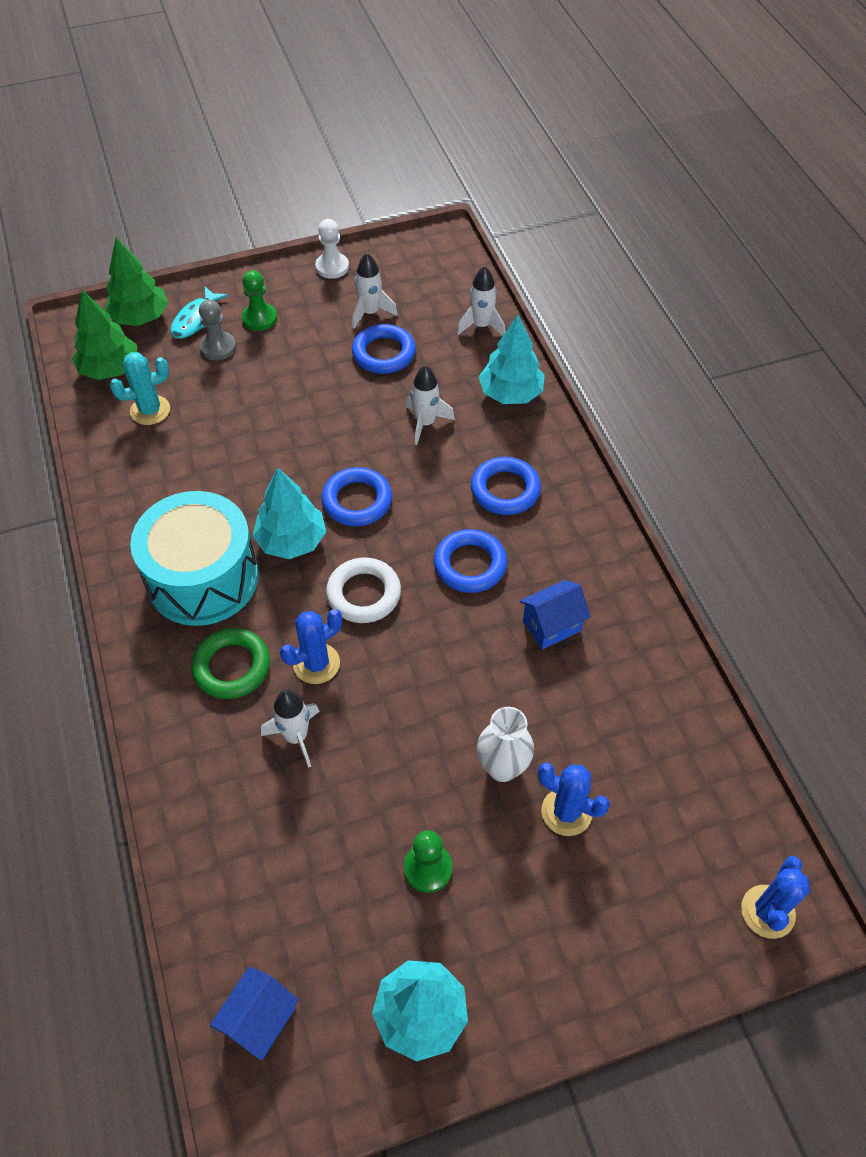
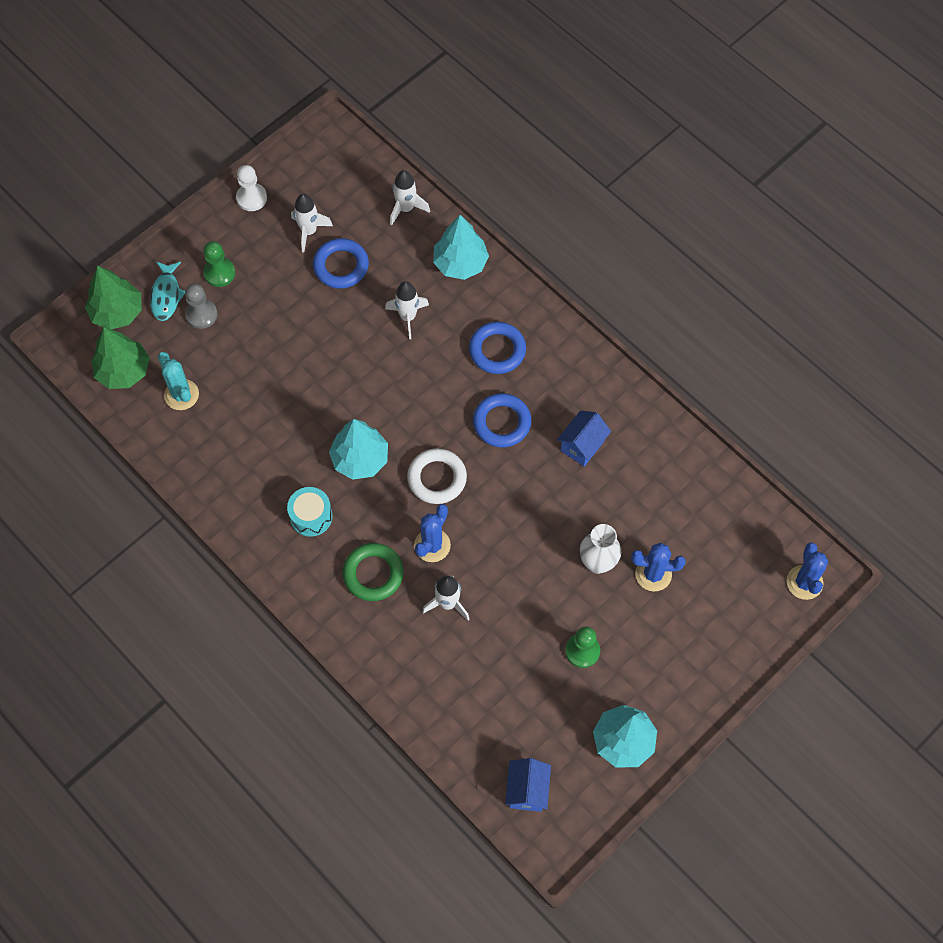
camera: 25 degrees left, 10 degrees up
(150, 410) = (181, 395): turquoise cactus -> turquoise cactus turned 75 degrees counterclockwise
(203, 578) = (311, 516): turquoise drum -> turquoise drum, size x0.47
(357, 501) = (391, 405): blue ring -> none

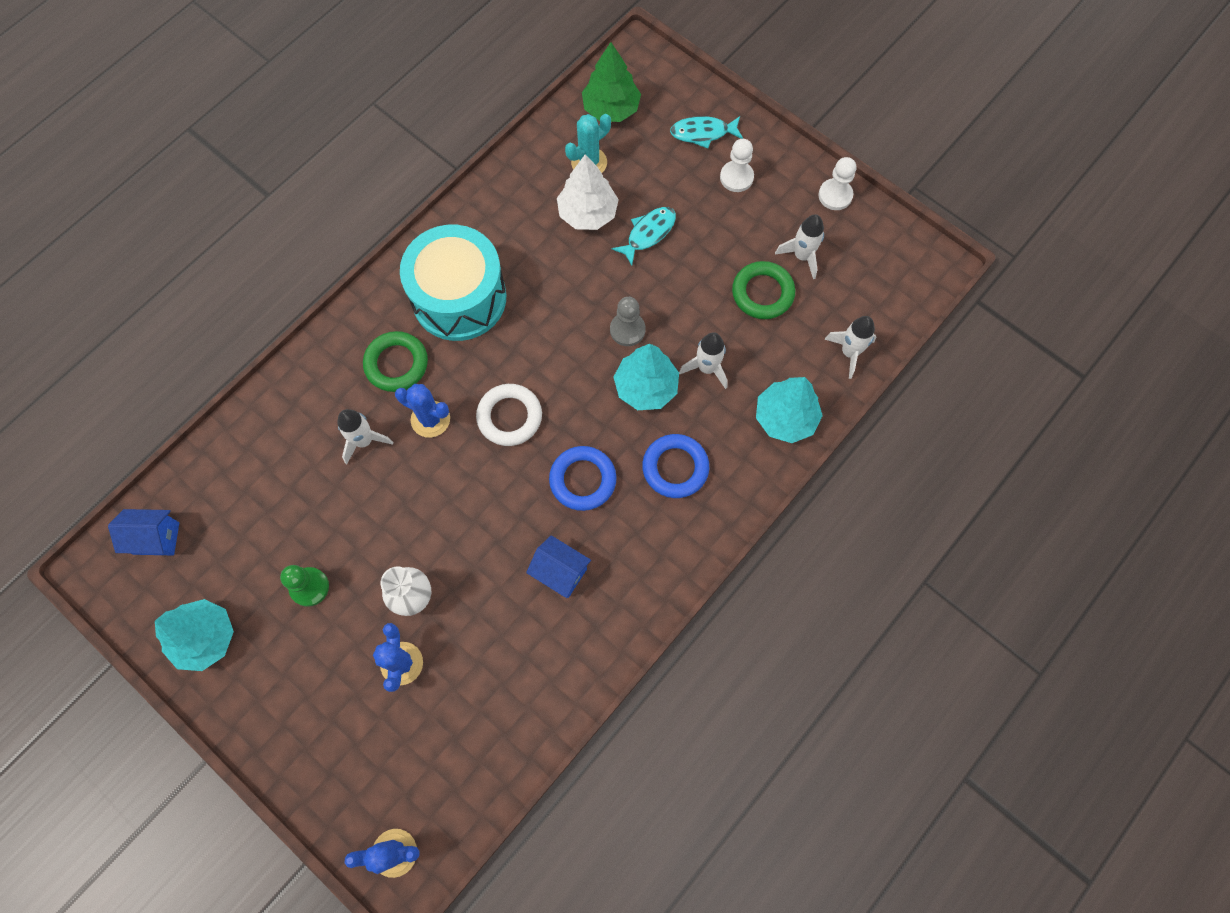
camera: 85 degrees right, 5 degrees up
(117, 312) = (677, 93): green tree -> none
(201, 314) = (684, 167): grey pawn -> grey pawn (627, 330)
(219, 273) = (736, 177): green pawn -> white pawn
(237, 400) = (588, 213): none -> white tree
(267, 351) = (648, 233): none -> turquoise fish
(311, 516) = (459, 298): turquoise drum -> turquoise drum, size x2.12
(341, 266) = (762, 293): blue ring -> green ring
(360, 459) = (528, 337): turquoise tree -> turquoise tree (646, 387)

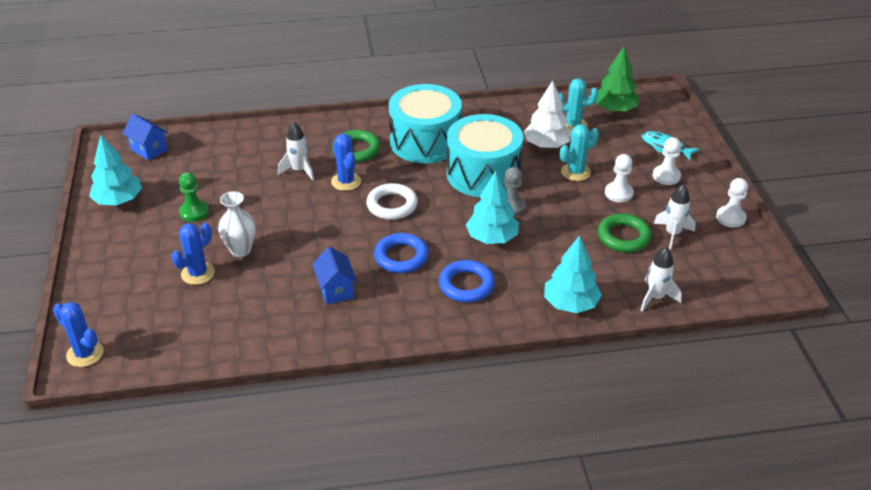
camera: 40 degrees right, 30 degrees down
(561, 303) = (483, 174): none -> turquoise drum
(648, 233) = (575, 172): turquoise fish -> turquoise cactus
(707, 368) = (543, 251): white rocket -> none
(712, 235) = (618, 193): none -> white pawn

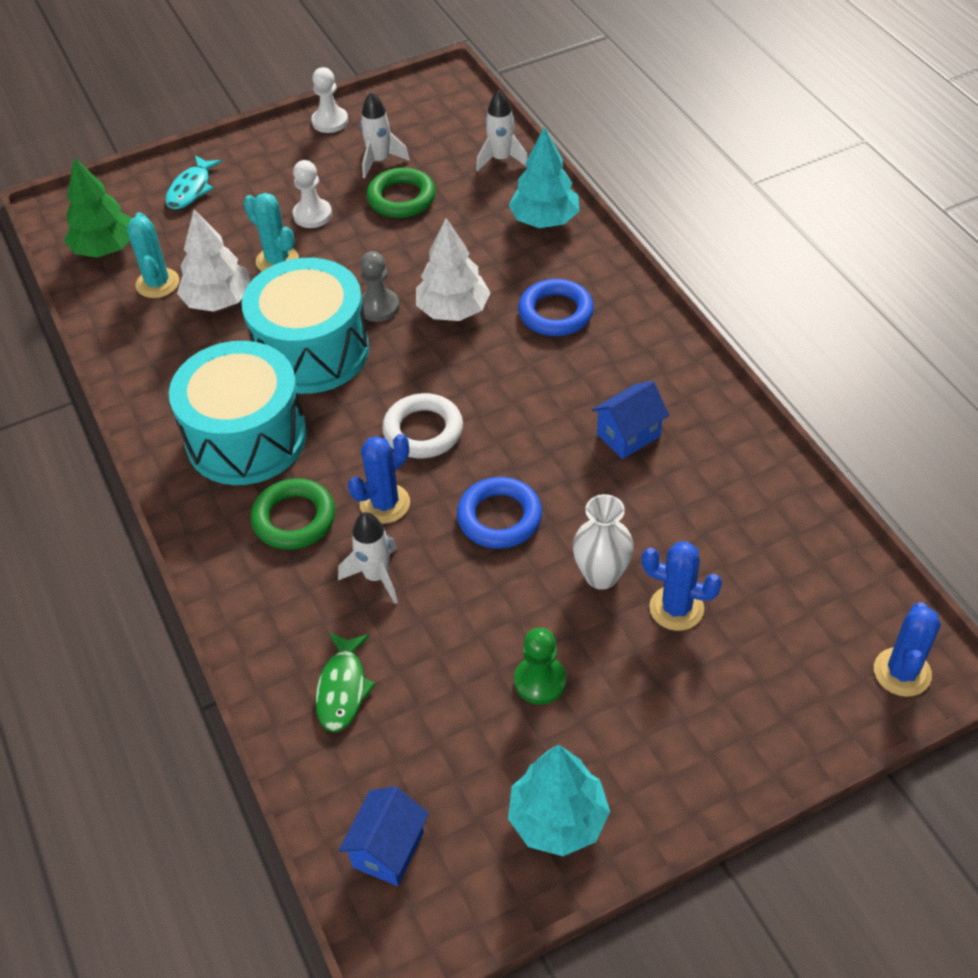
camera: 105 degrees left, 10 degrees up
(240, 150) = (343, 689): none -> green fish
(401, 257) = (531, 388): blue ring -> blue ring (499, 517)
(492, 238) = (453, 310): turquoise tree -> white tree
(666, 176) = (260, 180): white pawn -> none

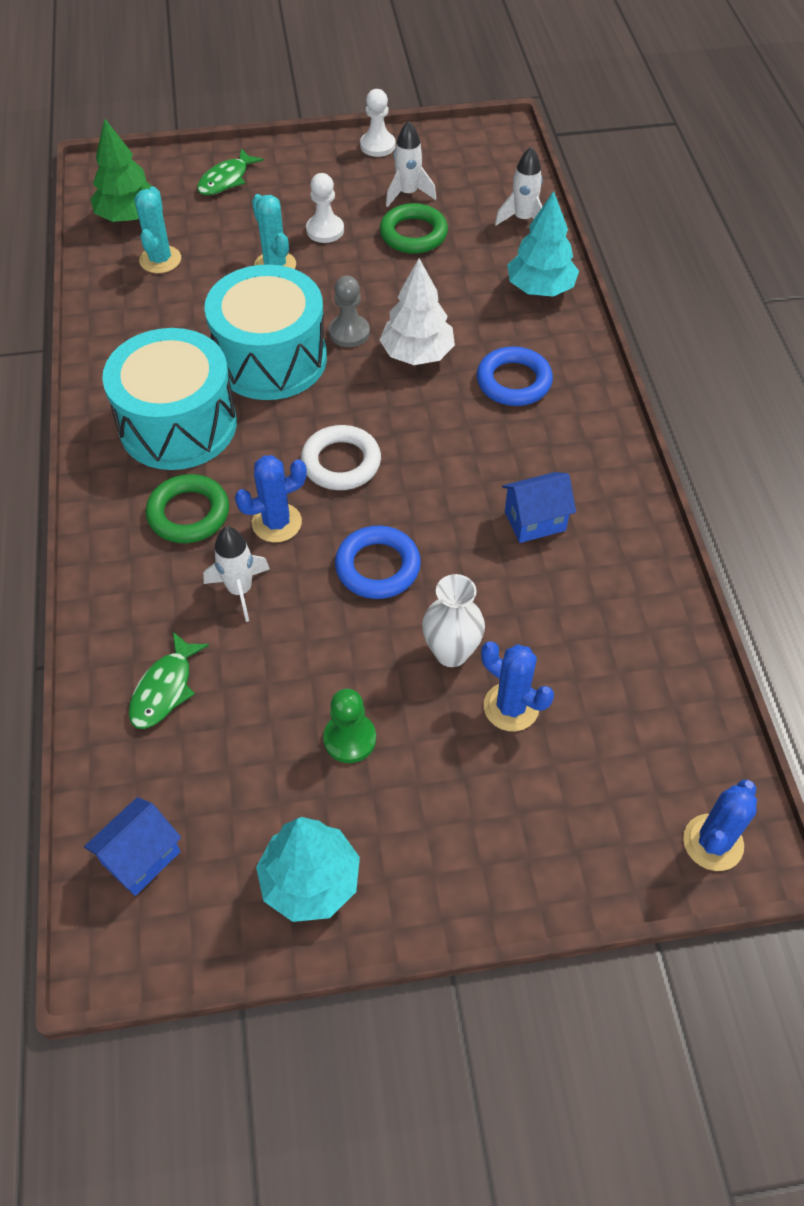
camera: 15 degrees right, 5 degrees up
(191, 189) = (226, 180): turquoise fish -> green fish
(219, 301) = (207, 290): white tree -> none

